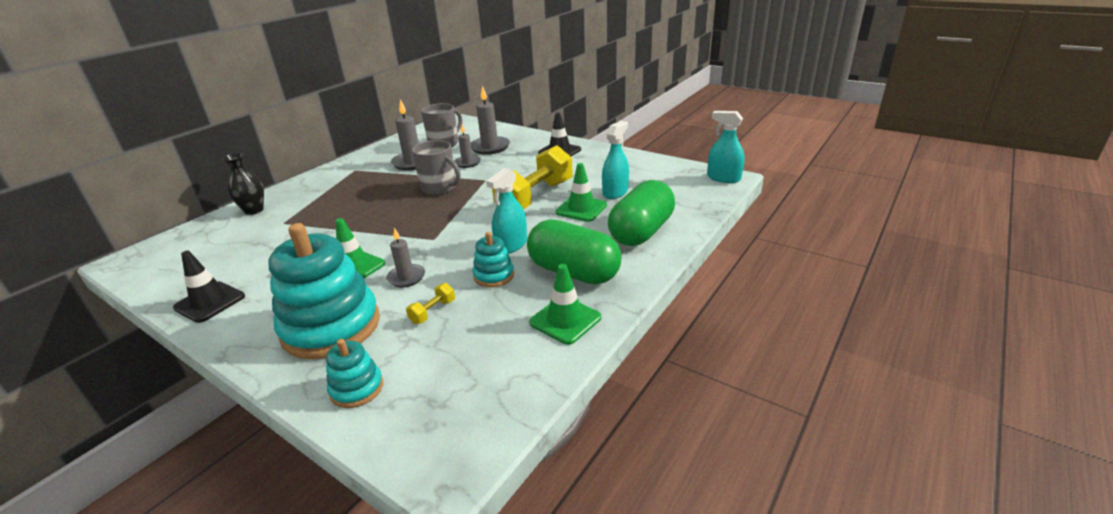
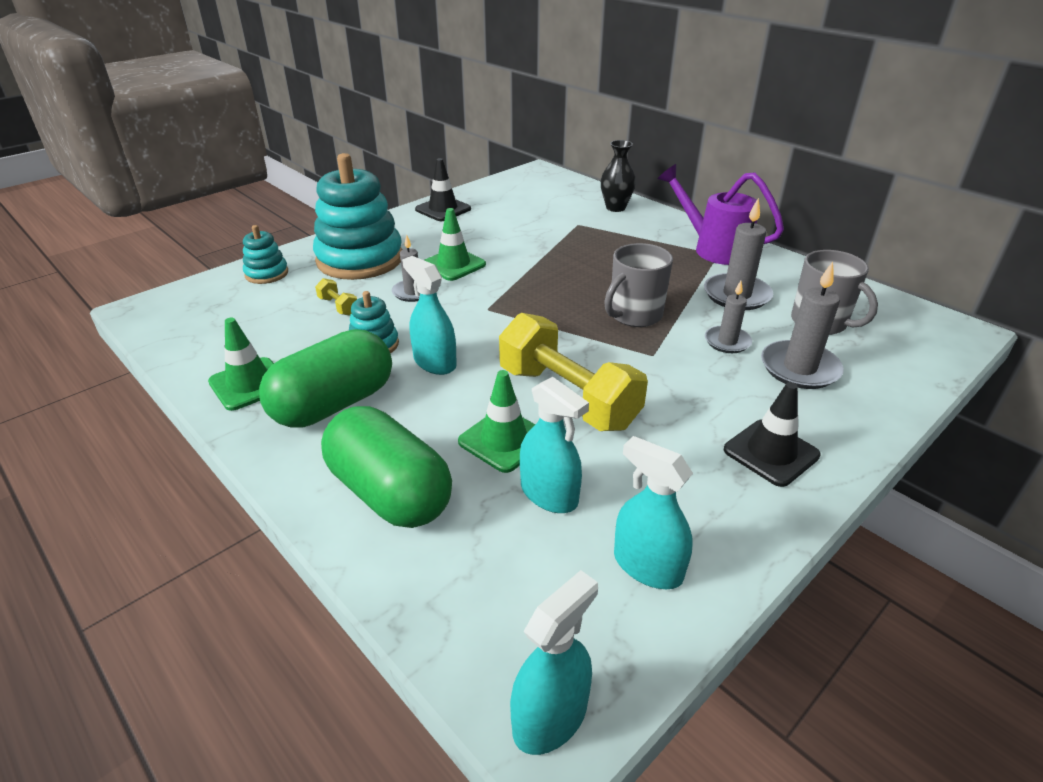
camera: 100 degrees right, 5 degrees up
(345, 171) = (713, 248): none -> purple watering can
(643, 169) = (647, 566): none -> turquoise spray bottle

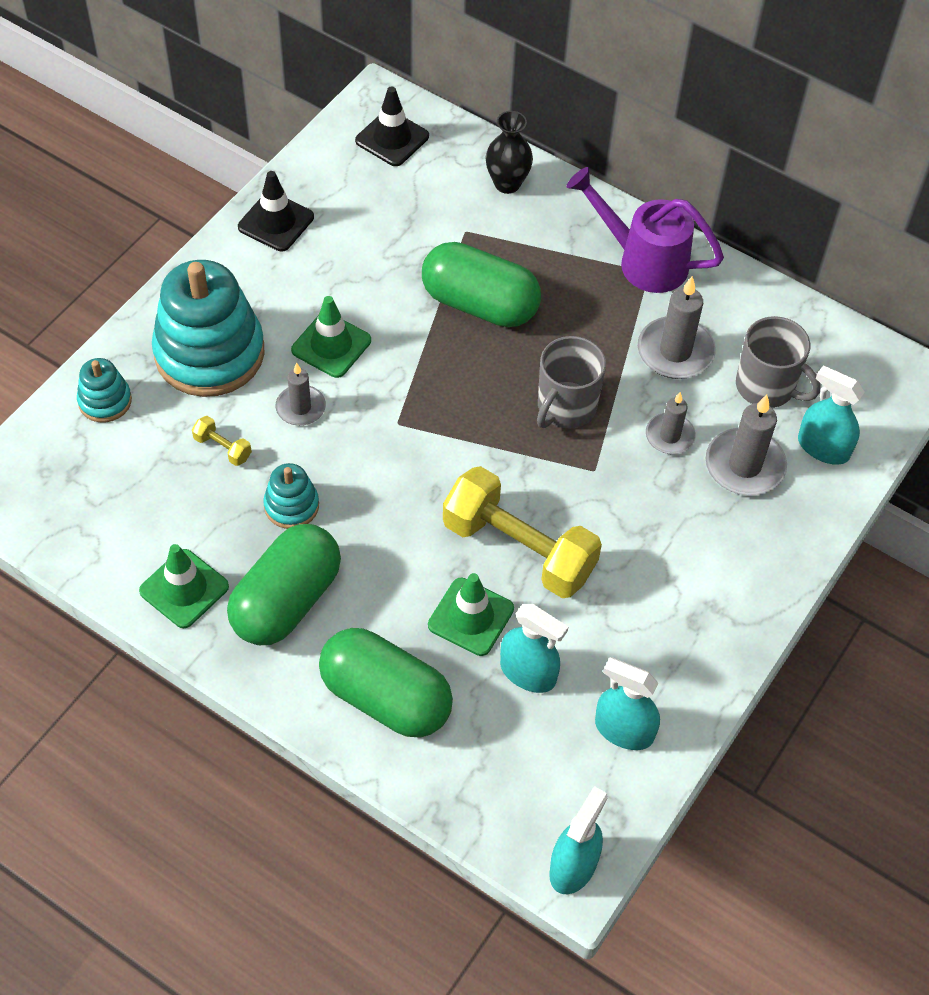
camera: 15 degrees left, 20 degrees up
(434, 362) = (368, 522): turquoise spray bottle -> turquoise spray bottle (823, 447)
(578, 256) = (480, 304): none -> green capsule
(771, 452) = (719, 587): black traffic cone -> black traffic cone (392, 138)

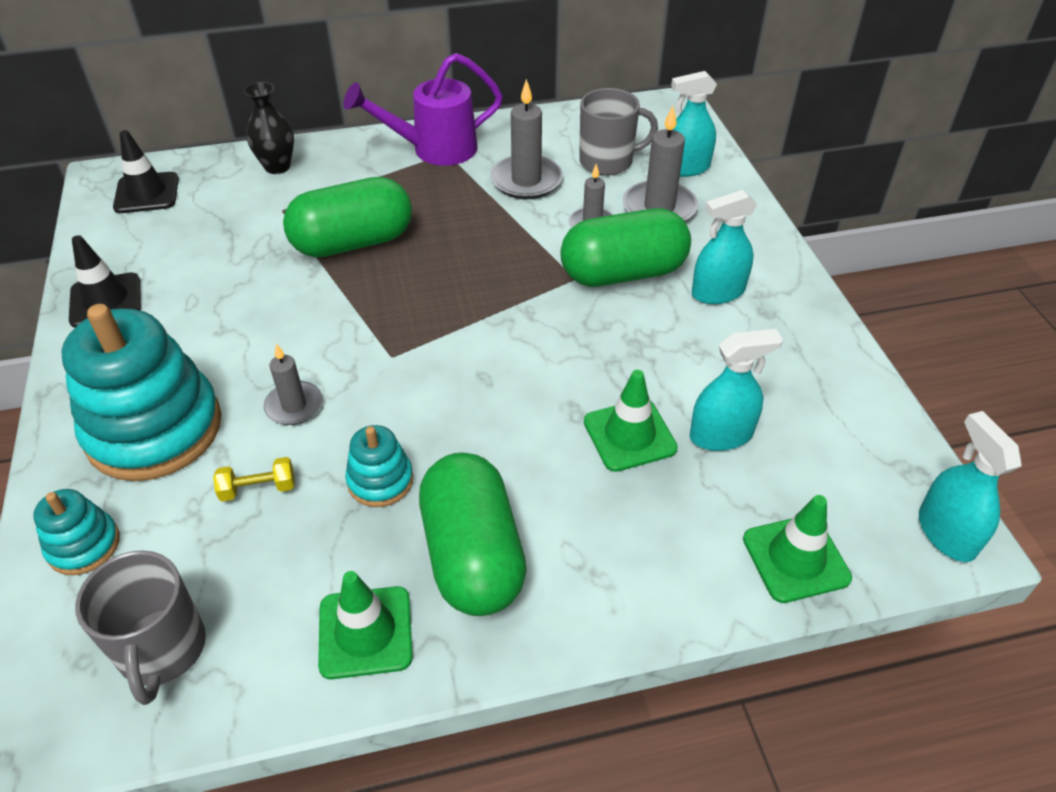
camera: 45 degrees left, 10 degrees down
(331, 345) = (265, 346): green traffic cone -> green traffic cone (795, 558)
(385, 698) = (653, 551): green capsule -> green capsule (623, 273)
(519, 549) = (597, 363): yellow dumbbell -> none
(565, 407) = (501, 258): grey mug -> grey mug (162, 650)
(624, 730) = (832, 412): turquoise spray bottle -> turquoise spray bottle (718, 292)

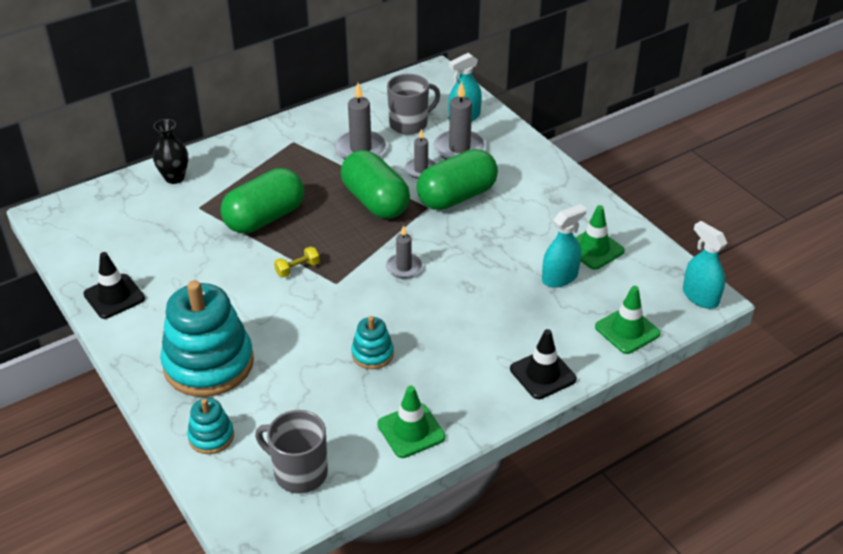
camera: 20 degrees left, 5 degrees down
(146, 193) = (88, 218): black traffic cone -> black traffic cone (543, 374)
(162, 650) = (299, 472): grey mug -> grey mug turned 150 degrees clockwise
(258, 489) = (300, 378): yellow dumbbell -> yellow dumbbell (297, 269)
(294, 406) = (291, 327): grey candle -> grey candle (404, 267)
(433, 150) = (282, 141): purple watering can -> none
(473, 555) = (450, 377): green capsule -> green capsule (375, 201)
(629, 435) = (507, 291): green traffic cone -> green traffic cone (594, 249)
(718, 292) = (521, 195): turquoise spray bottle -> none

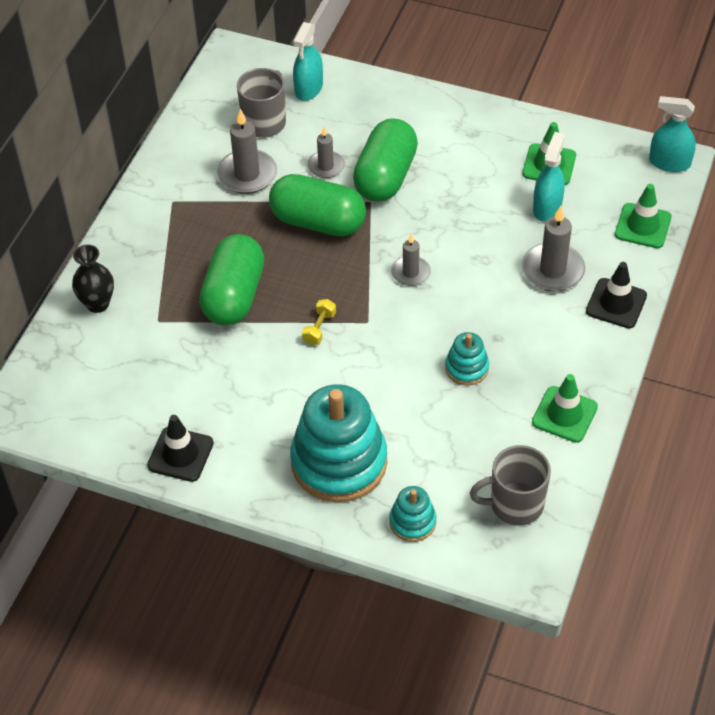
camera: 35 degrees left, 10 degrees up
(459, 148) = (338, 125): grey candle -> grey candle (552, 270)

